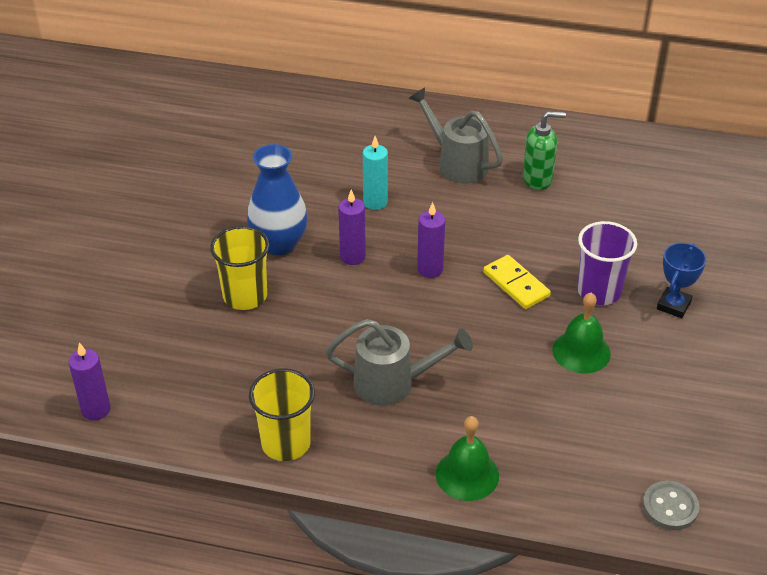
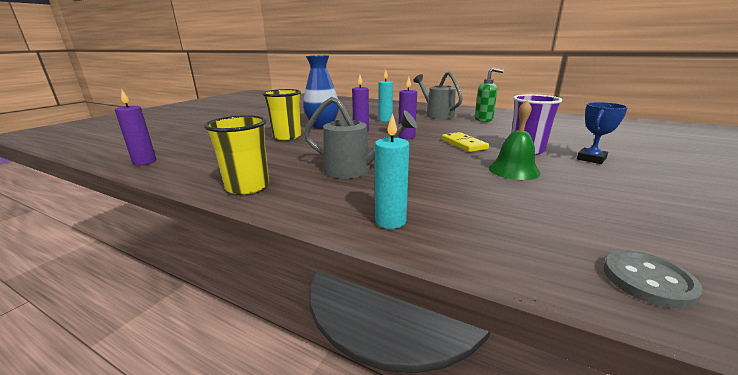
camera: 15 degrees right, 20 degrees down
(467, 474) = (390, 221): green bell -> turquoise candle

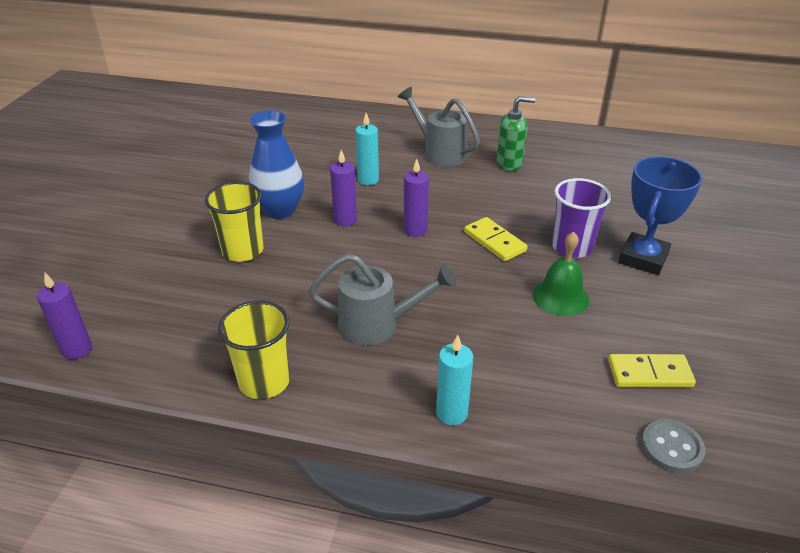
camera: 15 degrees left, 15 degrees up
(591, 159) = (643, 258): blue trophy -> blue trophy, size x1.58
(607, 220) = (649, 374): none -> yellow domino

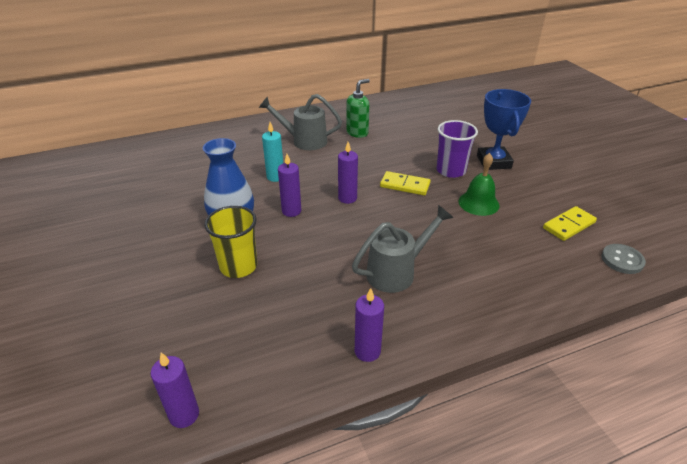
camera: 35 degrees left, 0 degrees up
(264, 381) = (367, 351): yellow cup -> purple candle
(451, 413) = (503, 304): turquoise candle -> none

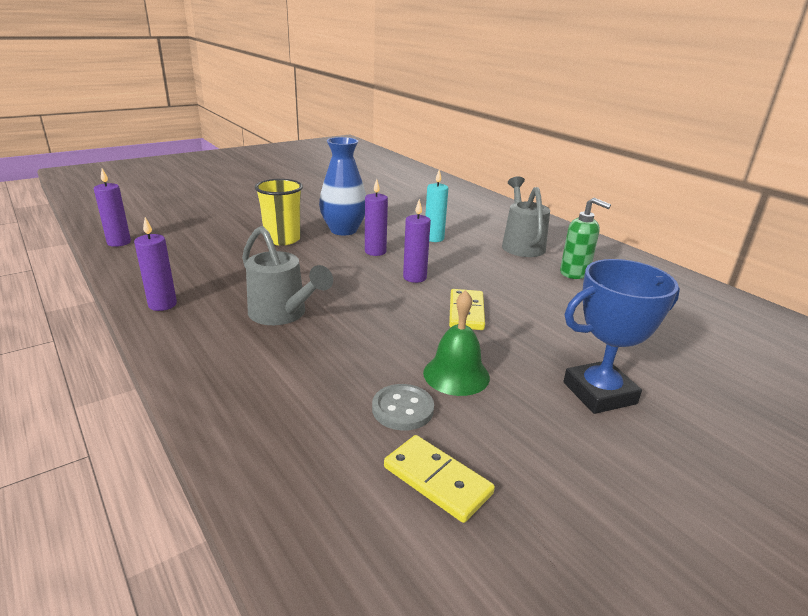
camera: 75 degrees right, 10 degrees down
(451, 170) = (534, 348): purple cup -> none
(622, 260) = (345, 553): grey button -> grey button (402, 409)

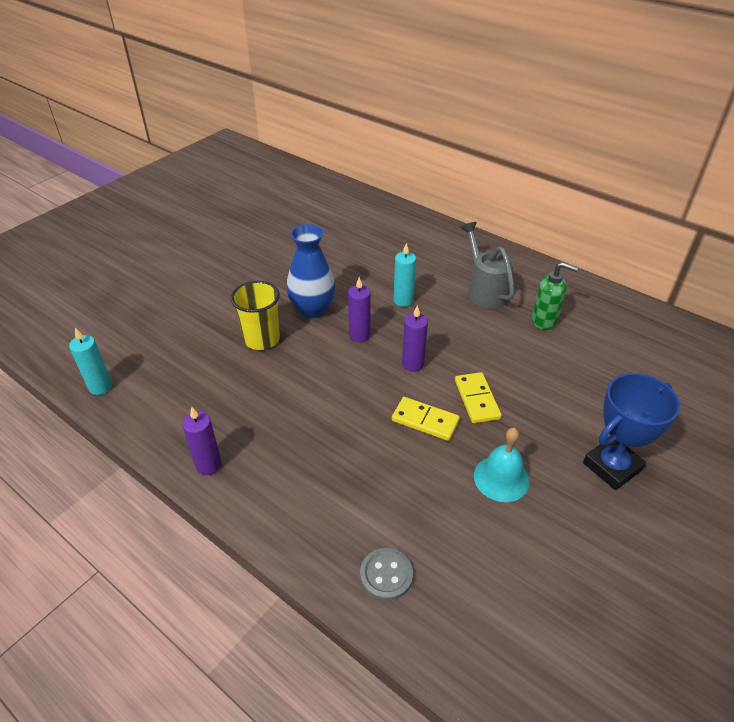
camera: 15 degrees left, 15 degrees up
(119, 242) = (100, 387): purple candle -> turquoise candle
(282, 314) = (324, 447): grey watering can -> none
(402, 409) = (478, 528): grey button -> grey button (386, 575)
(437, 480) = (534, 590): yellow domino -> yellow domino (425, 421)
(456, 374) = (501, 478): green bell -> turquoise bell

